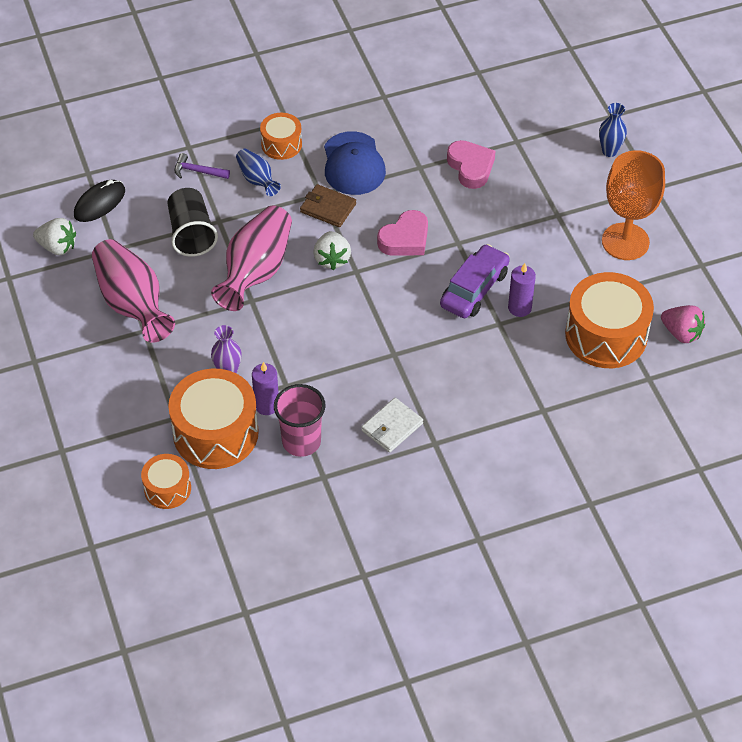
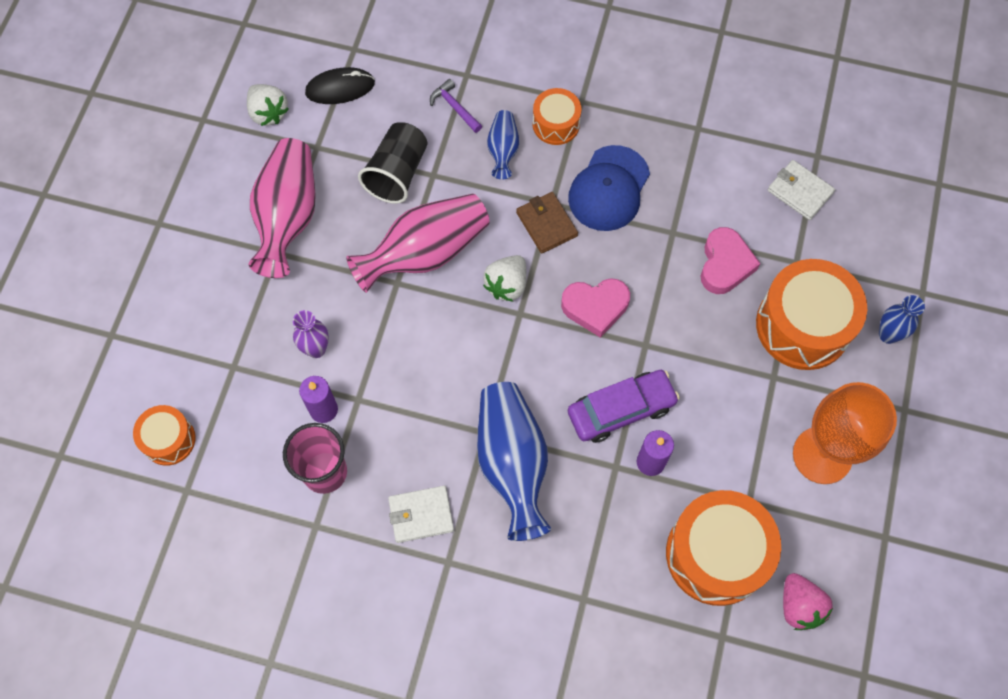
camera: 35 degrees right, 15 degrees up
(215, 433) = (255, 408): orange drum -> orange drum (803, 325)
(428, 361) = (512, 464): none -> blue vase
(484, 99) = (800, 192): none -> white wallet

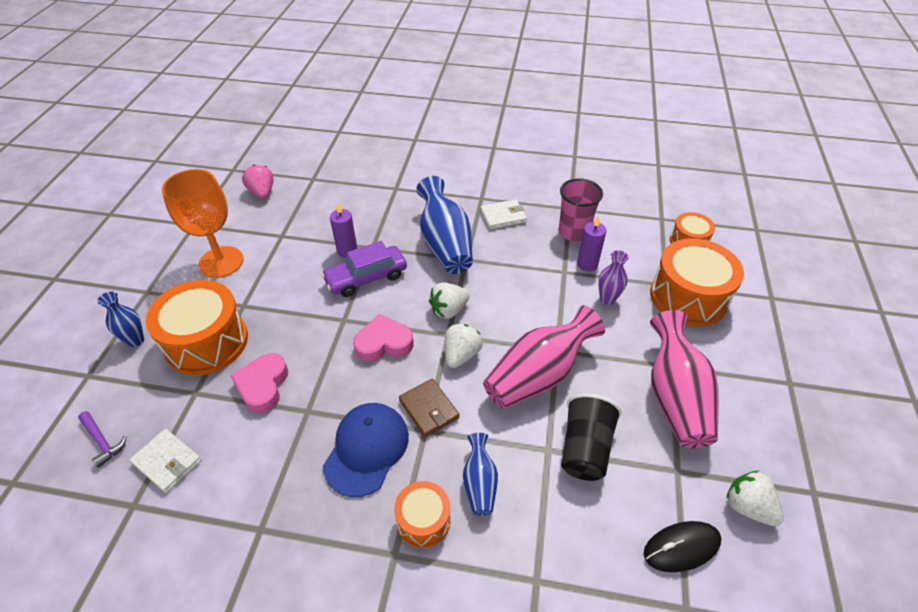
camera: 175 degrees right, 20 degrees down
(454, 107) = (541, 532): purple hammer -> purple hammer (102, 441)
(516, 348) = (449, 310): none -> white strawberry
(716, 554) = (309, 210): orange drum -> orange drum (688, 297)

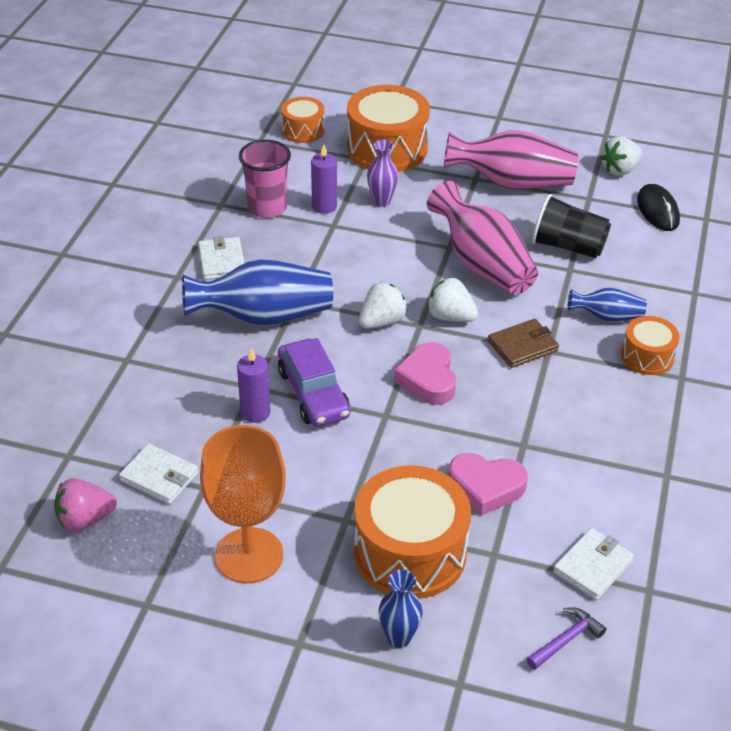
camera: 85 degrees left, 5 degrees down
(292, 216) = (159, 477): none -> white wallet
(366, 449) = (572, 395): blue cap -> none
(449, 310) = (381, 321): white strawberry -> white strawberry turned 105 degrees counterclockwise

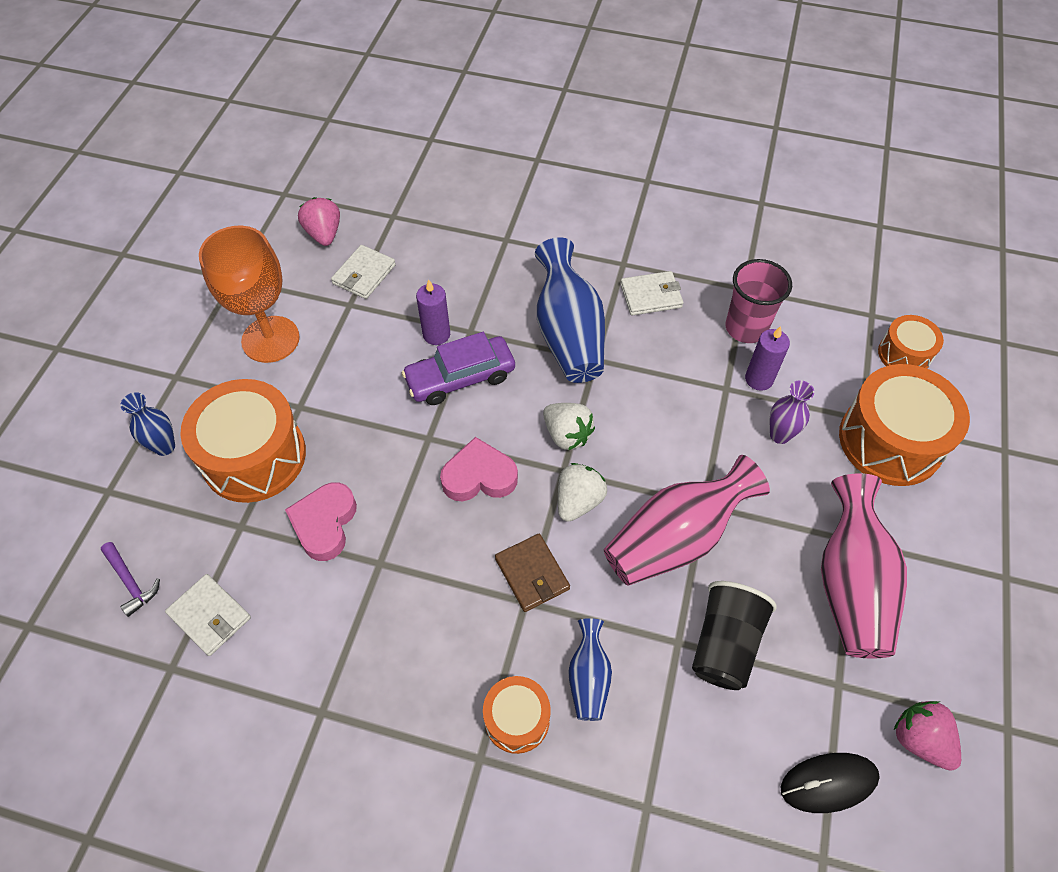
camera: 90 degrees right, 15 degrees up
(620, 170) = (919, 739): white strawberry -> pink strawberry

